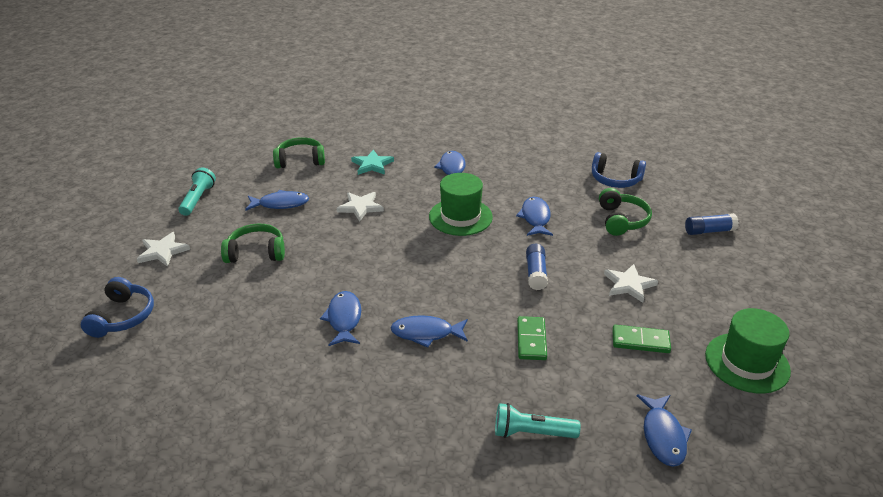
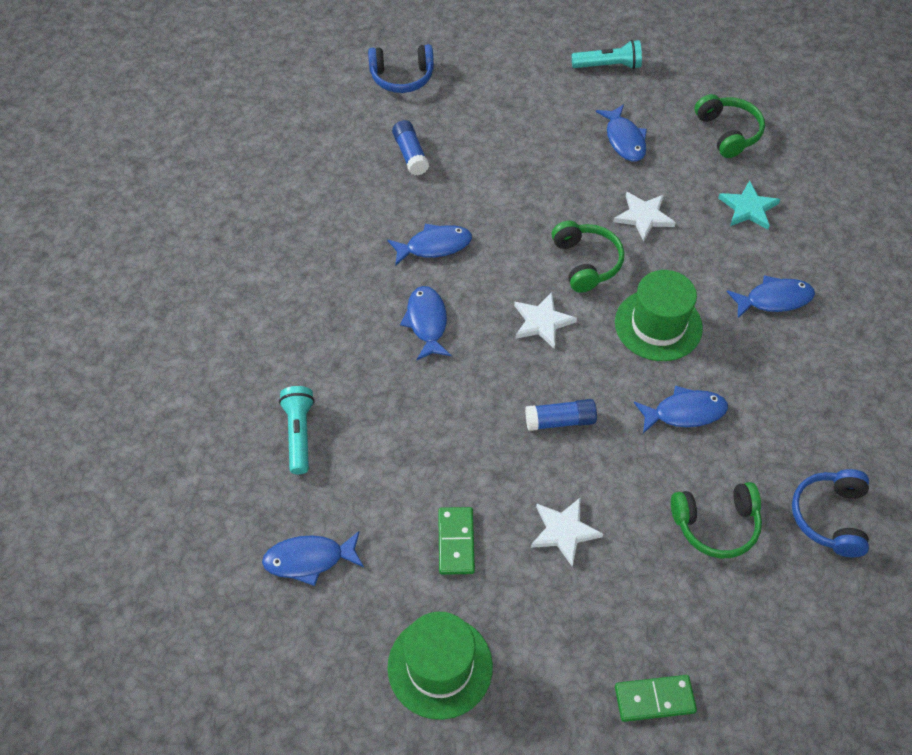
camera: 80 degrees right, 20 degrees up
(163, 251) = (506, 70): white star -> white star (542, 322)
(256, 252) = (525, 144): green headphones -> green headphones (586, 262)
(531, 340) = (435, 424): green domino -> green domino (654, 699)
(709, 231) = (727, 650): blue glue stick -> blue glue stick (410, 154)

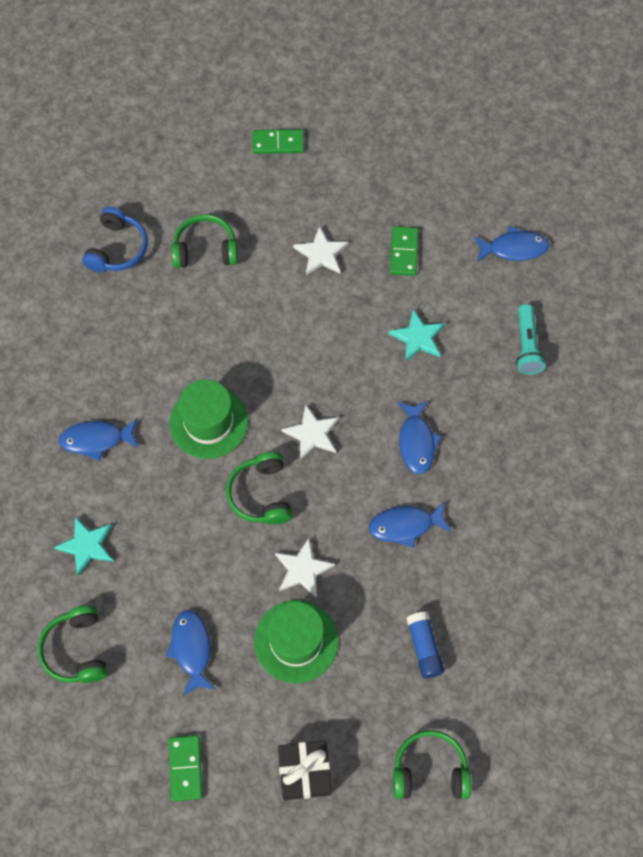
camera: 175 degrees left, 10 degrees up
(402, 77) = (430, 770): blue headphones -> green headphones
(431, 434) = (418, 337): none -> turquoise star
(440, 666) = (420, 172): green hat -> green hat (296, 641)
(507, 69) = (305, 772): none -> black gift
(560, 421) = (310, 340): blue glue stick -> none
(608, 66) = (185, 768): turquoise flashlight -> green domino
(644, 217) = (194, 544): white star -> white star (303, 569)
(684, 412) = (206, 339): blue fish -> none

